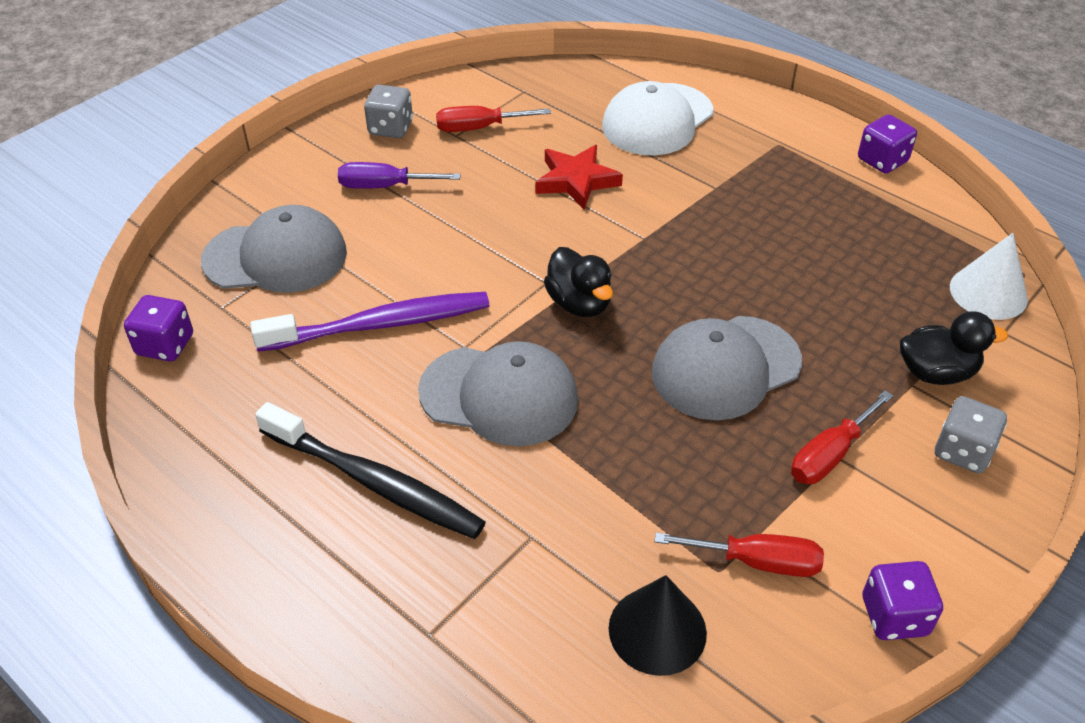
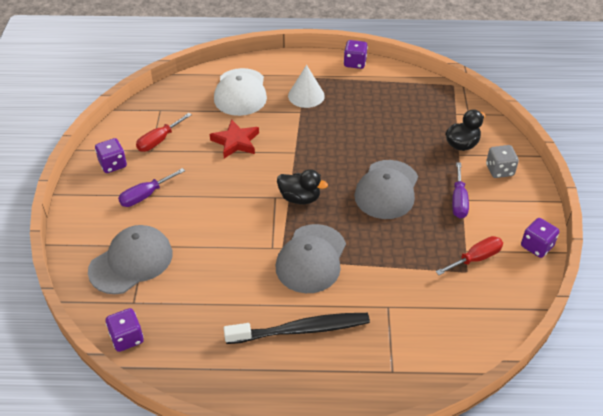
camera: 40 degrees left, 0 degrees up
(380, 324) = (222, 261): purple toothbrush -> none
(390, 128) = (113, 164): grey dice -> purple dice
(499, 395) = (311, 259): grey cap -> grey cap turned 135 degrees clockwise
(657, 630) = (469, 308): black cone -> none
(829, 455) = (458, 201): red screwdriver -> purple screwdriver
(988, 293) = (448, 100): white cone -> white cone (306, 95)

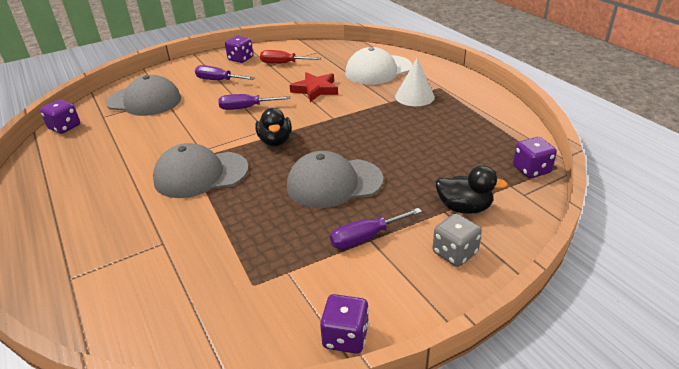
camera: 60 degrees right, 10 degrees down
(224, 196) = (246, 108): none -> purple screwdriver
(301, 330) = (106, 201): black toothbrush -> none
(355, 63) = (497, 102): purple dice -> purple dice (531, 170)
(476, 258) = (279, 285): red screwdriver -> none

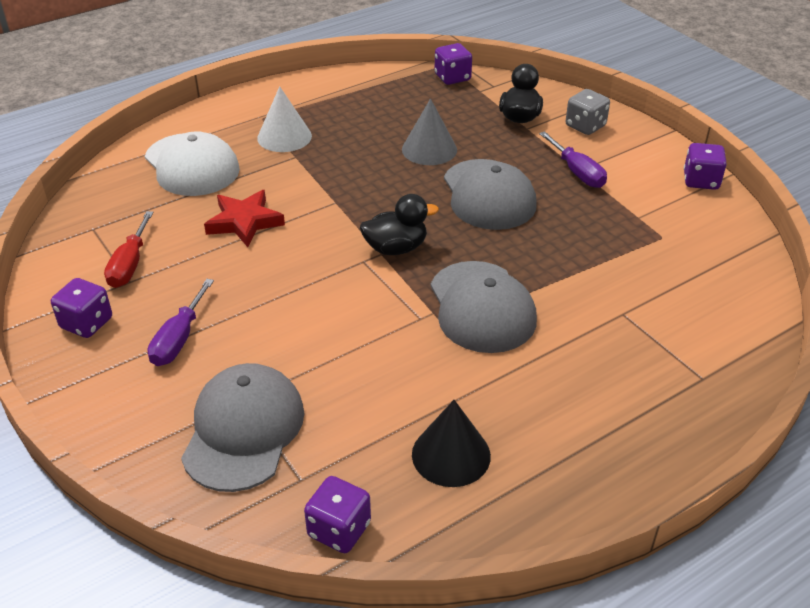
camera: 95 degrees left, 5 degrees up
(84, 159) = (451, 455): none -> black cone
(246, 108) = (294, 289): purple screwdriver -> none
(402, 155) = (429, 149): none -> grey cone

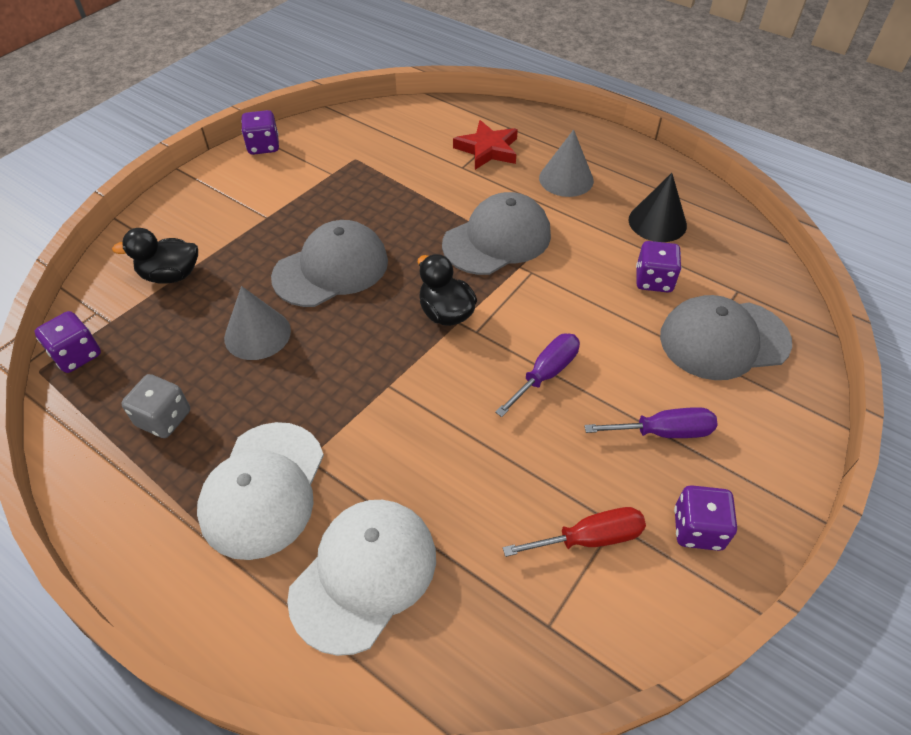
camera: 110 degrees left, 10 degrees up
(244, 222) = (460, 456): red star -> red star (487, 149)
(284, 137) = (263, 489): white cone -> white cap
(339, 529) = (758, 258): purple dice -> purple dice (653, 280)
(569, 397) = (566, 179): none -> grey cone
(577, 172) = (272, 217): purple screwdriver -> purple screwdriver (546, 374)
(585, 126) = (181, 225): grey dice -> grey dice (164, 419)

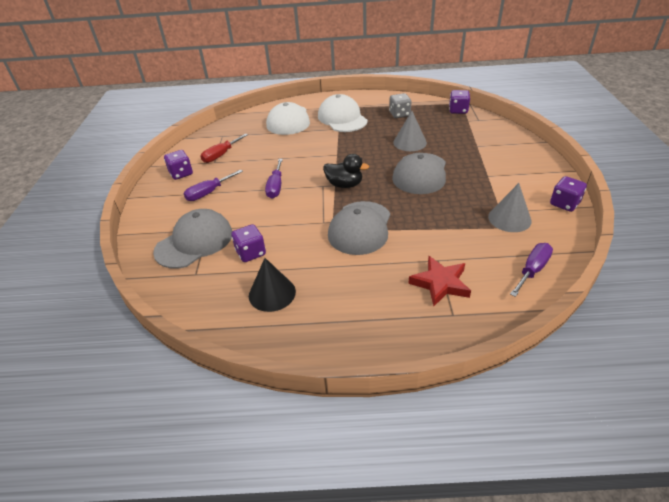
camera: 145 degrees right, 10 degrees down
(171, 275) = (478, 139): black duck -> none
(398, 119) = (532, 270): none -> purple screwdriver
(566, 179) = (361, 292): grey cone -> grey cone (509, 219)

